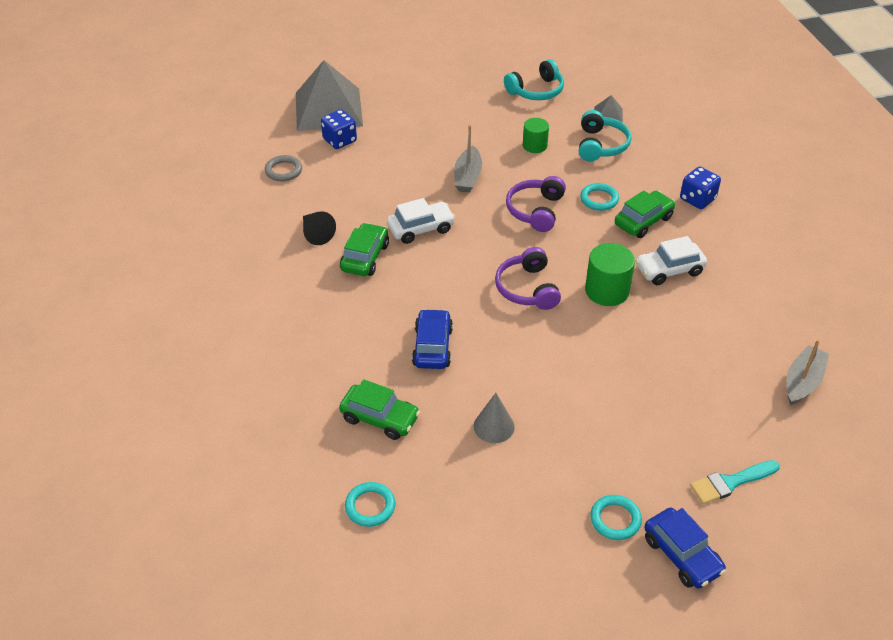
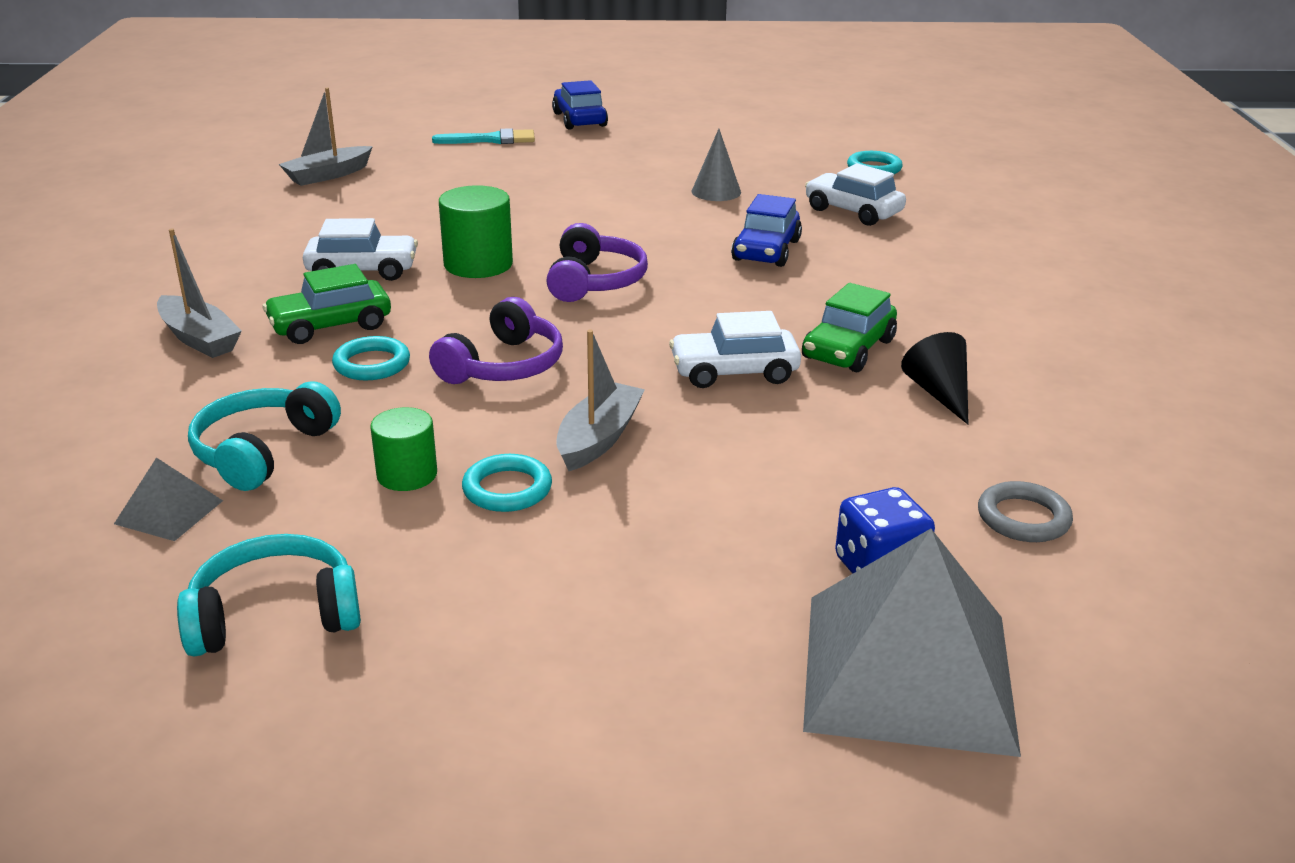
camera: 165 degrees left, 15 degrees down
(380, 418) = (853, 211): green car -> white car
(615, 519) = (625, 138): turquoise ring -> turquoise ring (507, 489)
(697, 199) = (199, 338): blue dice -> grey boat

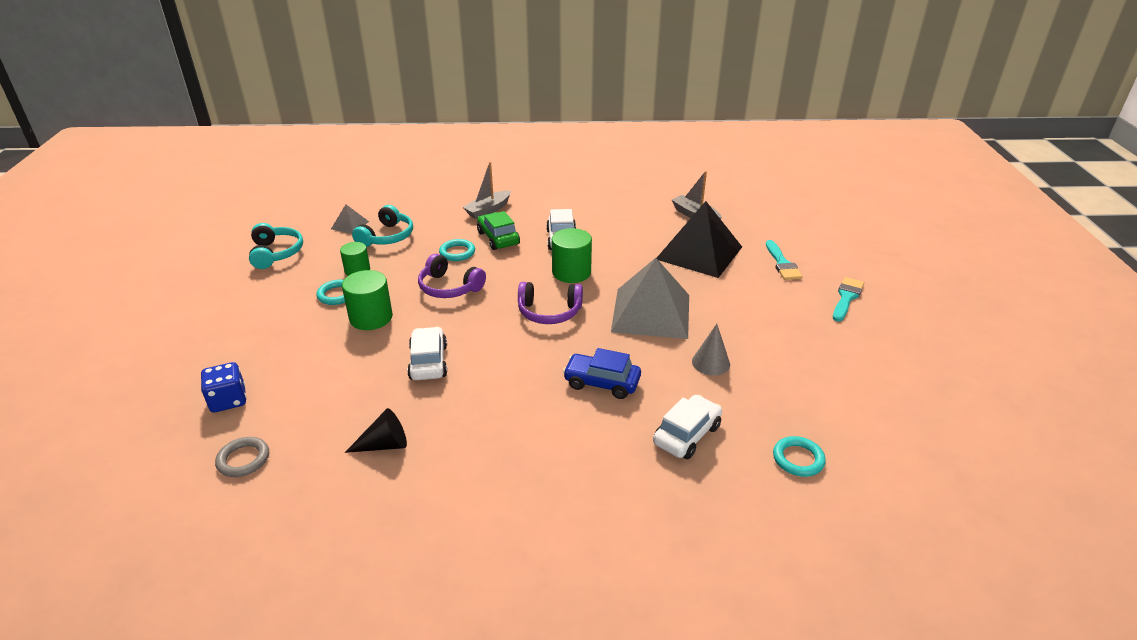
camera: 90 degrees right, 5 degrees up
(262, 451) = (387, 237): turquoise headphones -> turquoise headphones turned 90 degrees clockwise
(446, 180) = (699, 253): none -> black pyramid
(579, 120) = (846, 297): blue car -> turquoise brush
(599, 438) = (371, 318): grey boat -> green cylinder
(848, 349) = (448, 410): green car -> none
(907, 670) = (157, 401): grey pyramid -> grey pyramid (651, 313)

